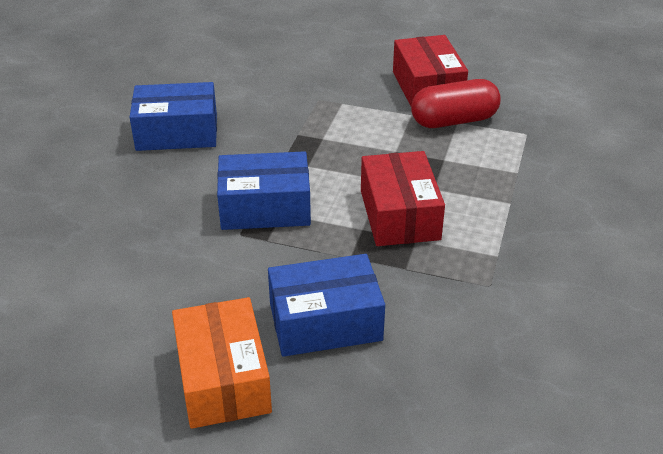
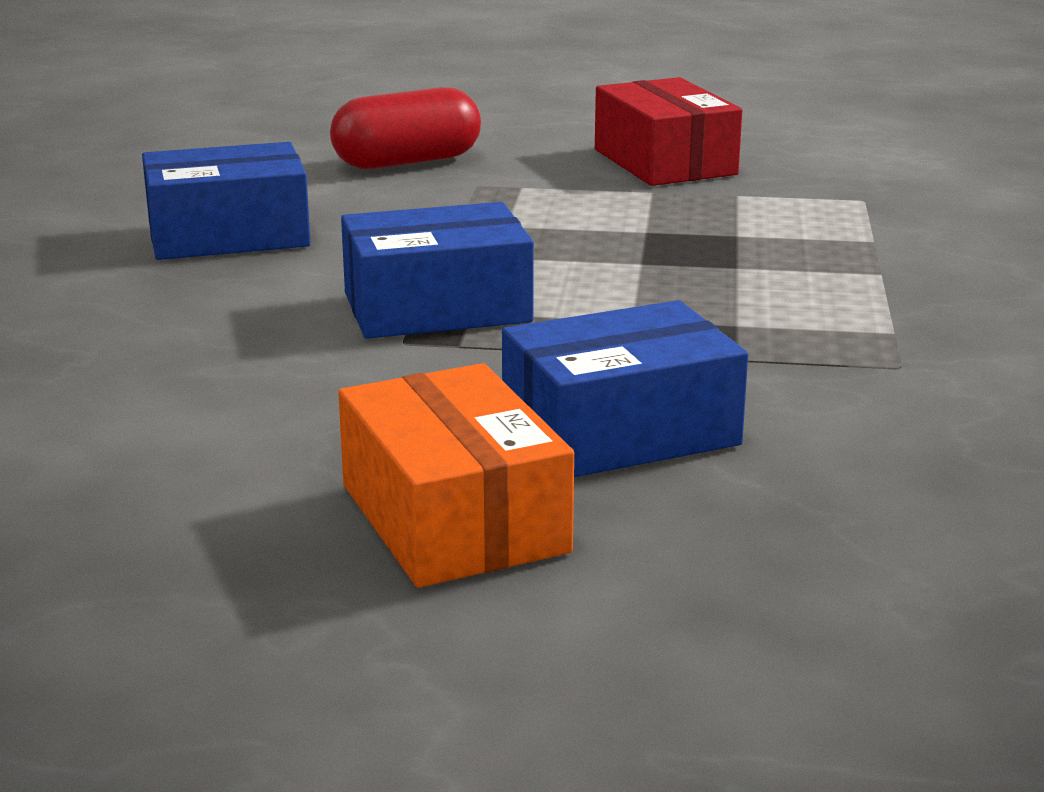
camera: 10 degrees left, 15 degrees down
(399, 215) = (691, 299): red box -> none
(454, 121) = (730, 193): red capsule -> red capsule (407, 162)

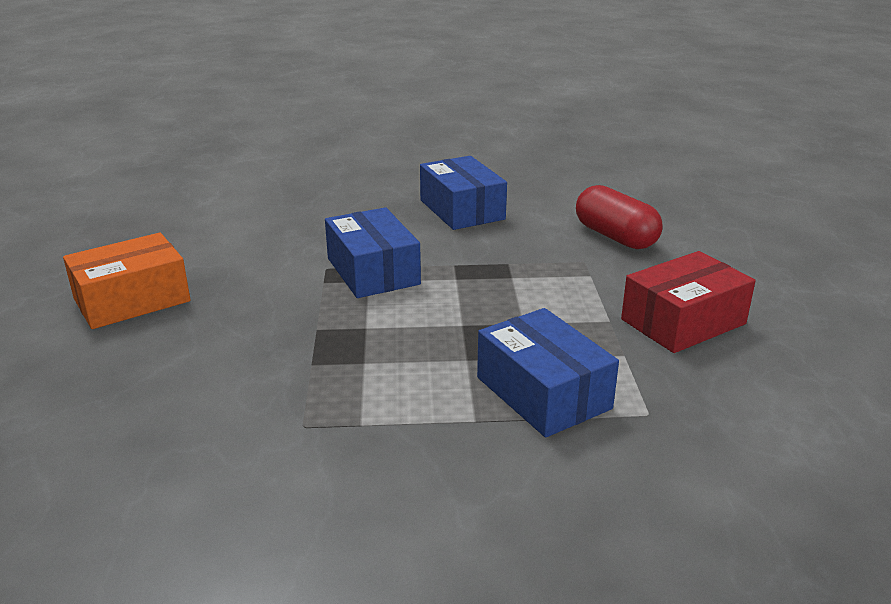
camera: 80 degrees right, 5 degrees up
(620, 432) = (214, 333): blue box -> blue box (543, 393)

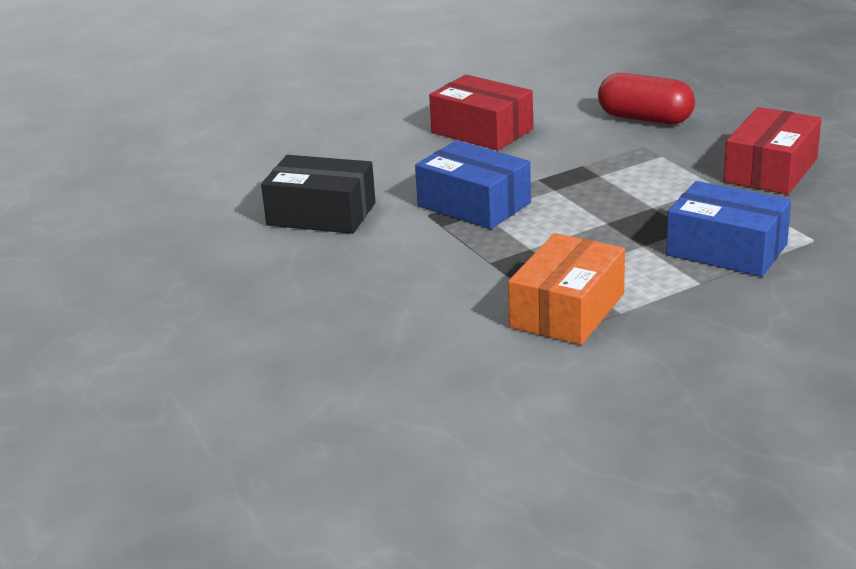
camera: 25 degrees left, 0 degrees up
(132, 300) = (285, 291): orange box -> orange box (567, 310)
(249, 243) = (321, 214): none -> black box
(462, 210) = (482, 131): blue box -> red box

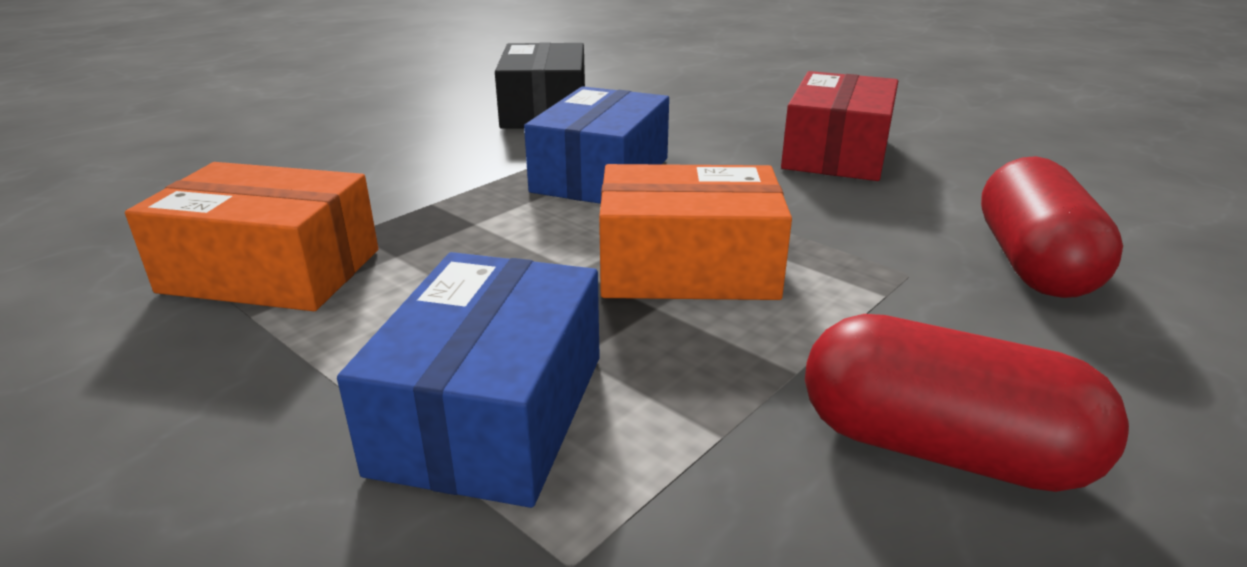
camera: 70 degrees right, 0 degrees up
(615, 195) = (687, 267): none -> orange box
(771, 170) = (940, 448): red box -> red capsule

